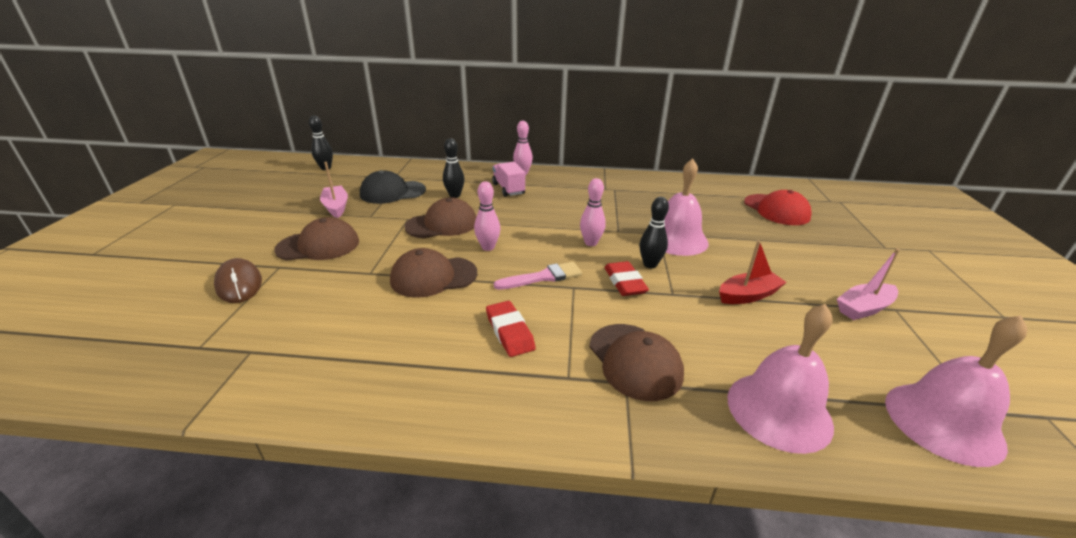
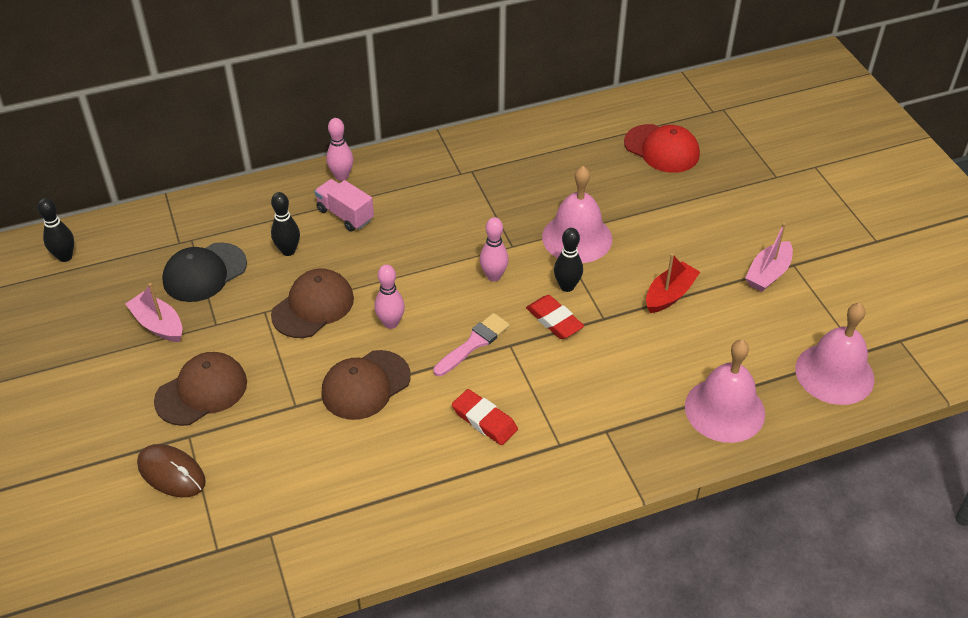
camera: 25 degrees left, 15 degrees up
(634, 361) = (603, 407): brown cap -> none

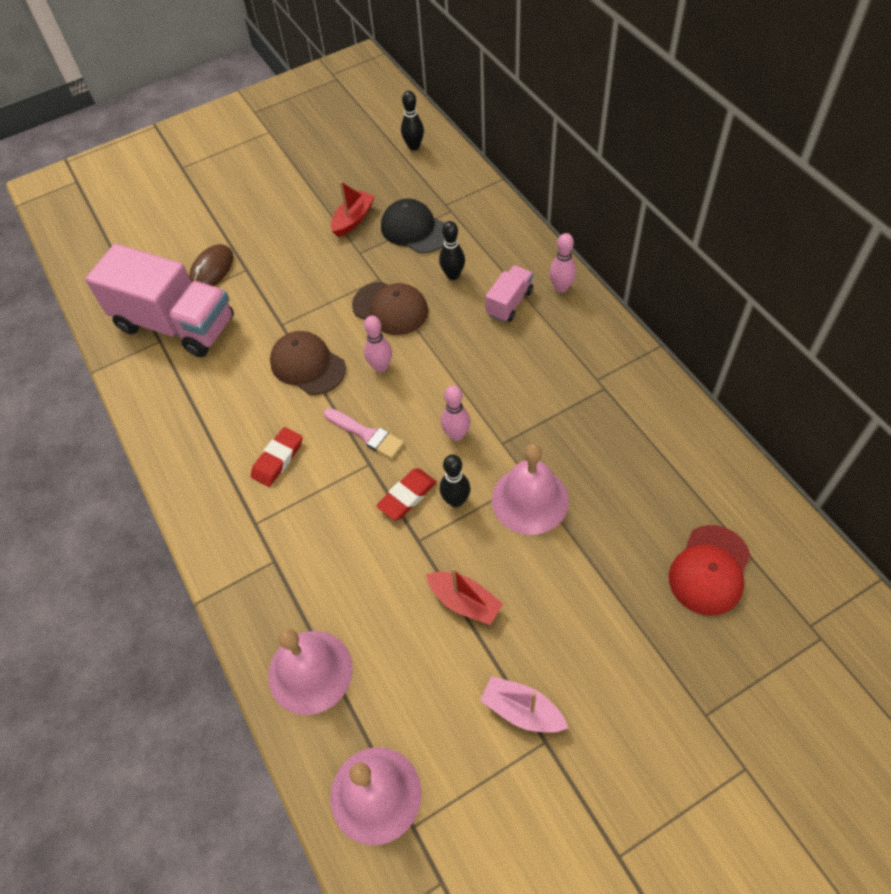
camera: 85 degrees right, 10 degrees up
(158, 324) = (353, 219): pink boat -> red boat
(201, 391) = (289, 264): brown cap -> none
(249, 515) = (176, 324): none -> pink truck

